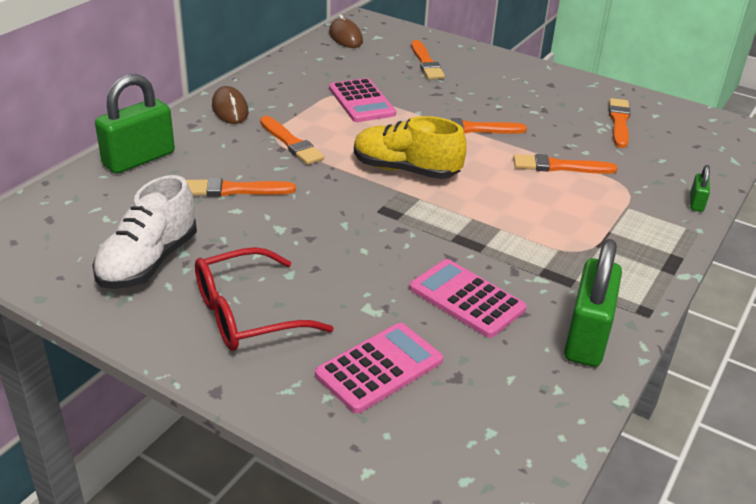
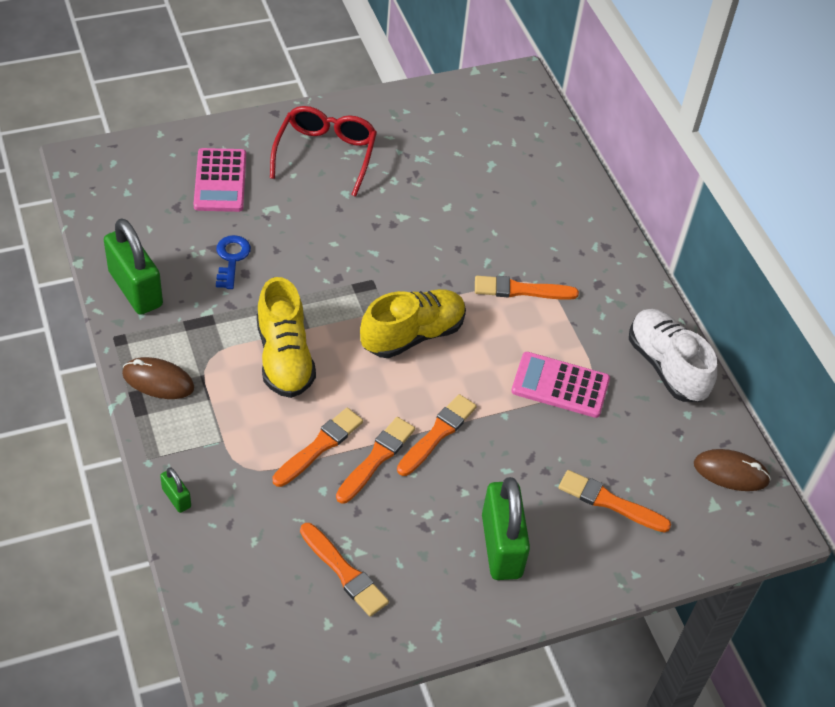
camera: 125 degrees right, 15 degrees up
(139, 159) = (569, 191): green padlock -> green padlock (501, 546)
(148, 262) = (423, 139): white shoe -> white shoe (666, 366)
(230, 109) = (617, 284): brown mouse -> brown mouse (158, 381)
(235, 190) = (475, 220): orange brush -> orange brush (376, 458)
(466, 299) = (231, 259): pink calculator -> blue key
(517, 216) = (284, 357): none -> yellow shoe

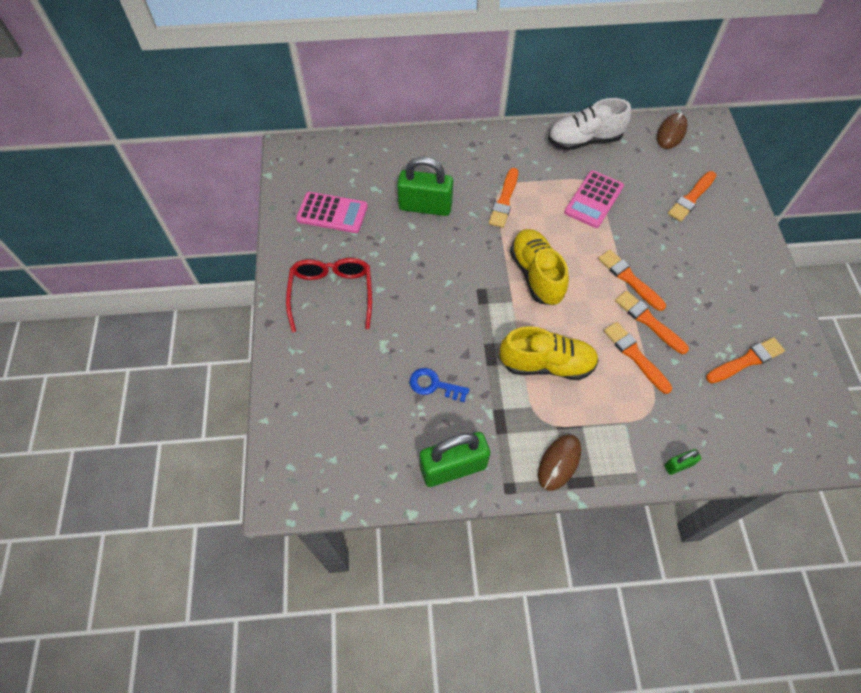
camera: 70 degrees left, 10 degrees up
(220, 181) = (340, 379): pink calculator -> pink calculator (332, 213)
(325, 155) = (332, 294): red glasses -> red glasses turned 60 degrees clockwise
(501, 546) = (725, 264): green padlock -> green padlock (425, 206)

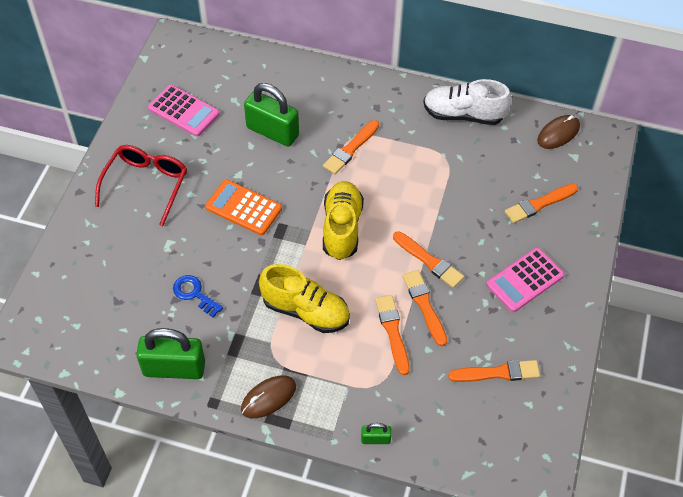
camera: 20 degrees right, 5 degrees down
(436, 286) = (243, 208): none -> orange calculator
(593, 199) = (439, 175): pink calculator -> pink calculator (525, 280)
(629, 279) = (429, 261): orange brush -> orange brush turned 150 degrees clockwise

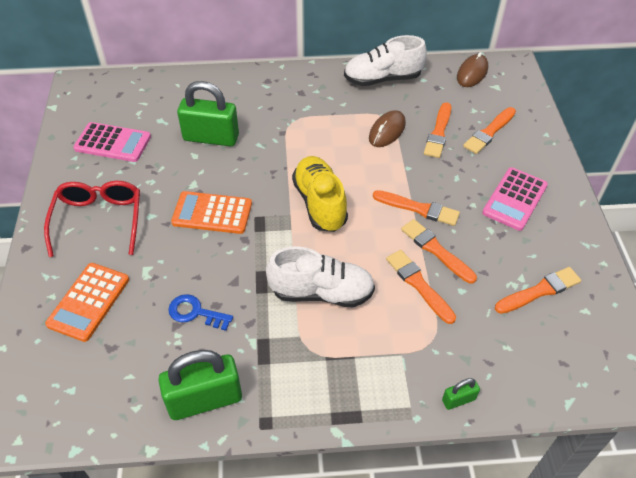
camera: 20 degrees left, 5 degrees down
(113, 256) = (88, 302): none -> orange calculator
(268, 398) = (324, 396): brown mouse -> brown mouse (387, 131)
(305, 311) = (321, 292): yellow shoe -> white shoe
(350, 149) = (294, 133): orange brush -> orange brush (438, 133)

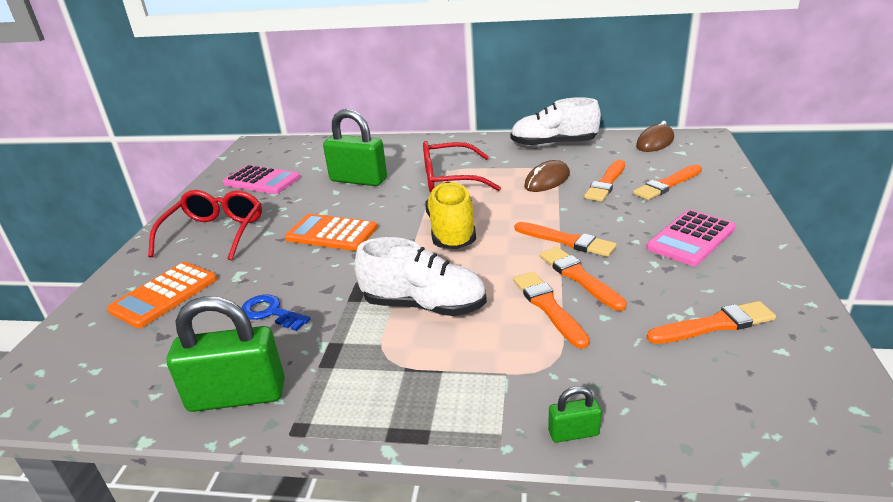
camera: 15 degrees right, 20 degrees down
(299, 132) = (450, 179): none -> red glasses

